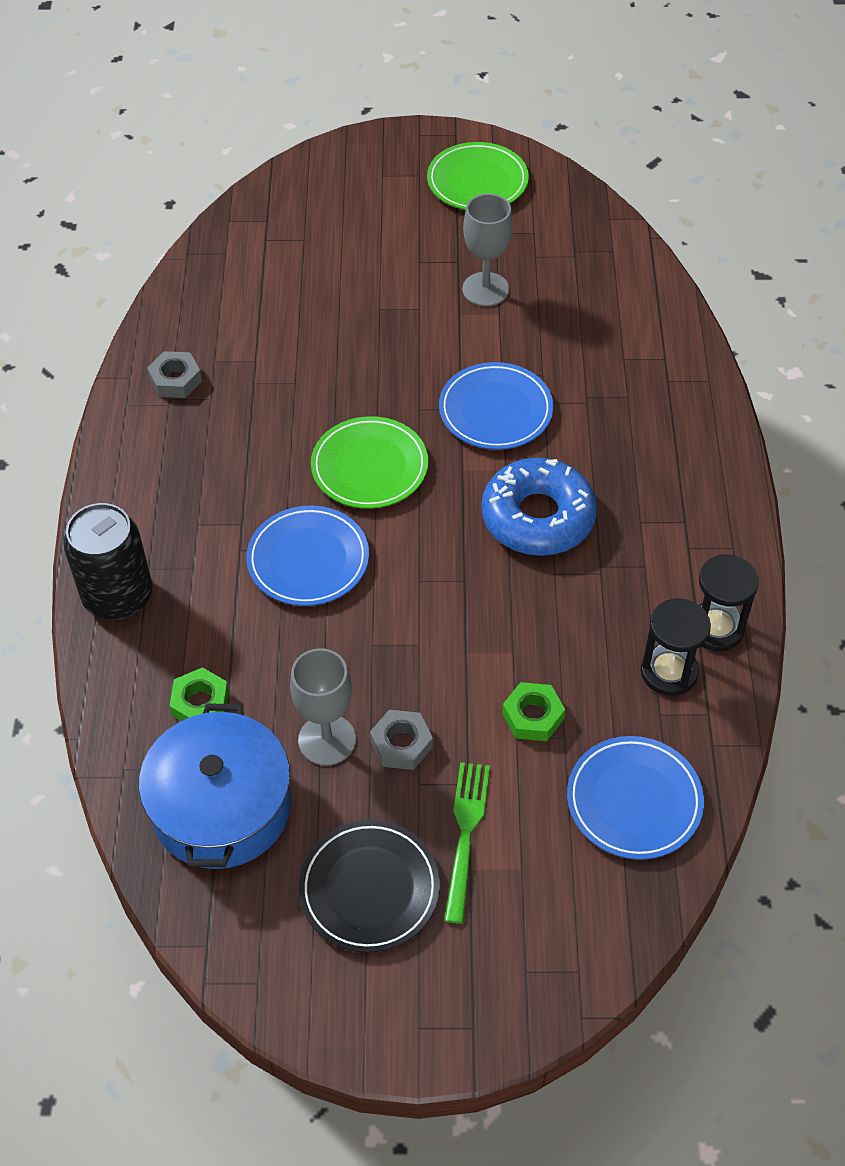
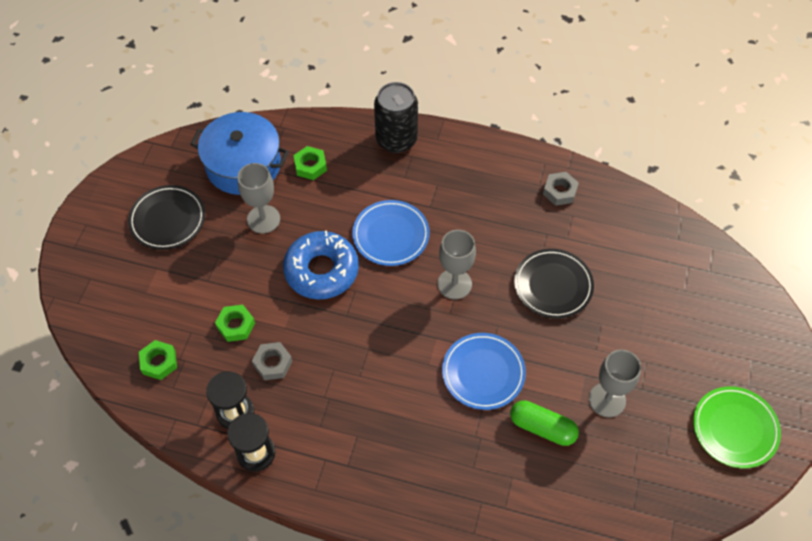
camera: 105 degrees right, 5 degrees up
(337, 363) = (553, 285): none -> black plate
(369, 467) = (454, 284): green plate -> grey goblet
(401, 744) = (245, 254): grey nut -> grey nut (272, 363)
(465, 834) = (177, 271): green fork -> none
(538, 517) = (381, 372): blue donut -> blue donut (321, 270)
(547, 341) = (542, 427): none -> green capsule
(634, 801) = (159, 362): blue plate -> green nut

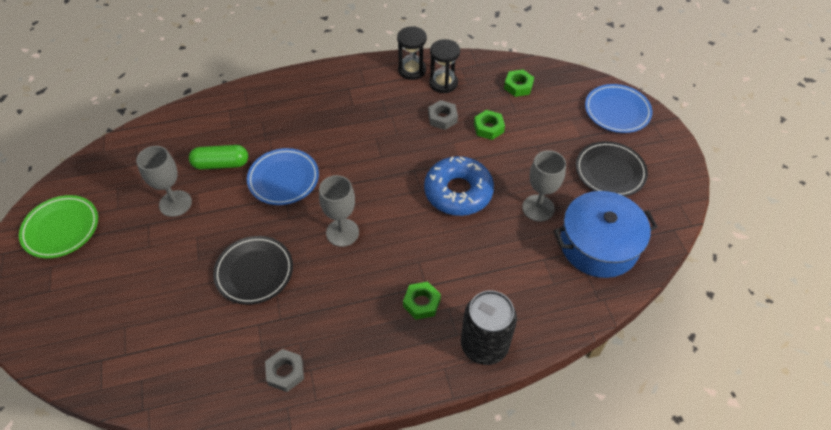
camera: 150 degrees right, 5 degrees down
(310, 166) = (541, 274): green nut -> green nut (421, 303)
(391, 235) = (423, 247): blue plate -> blue plate (617, 111)

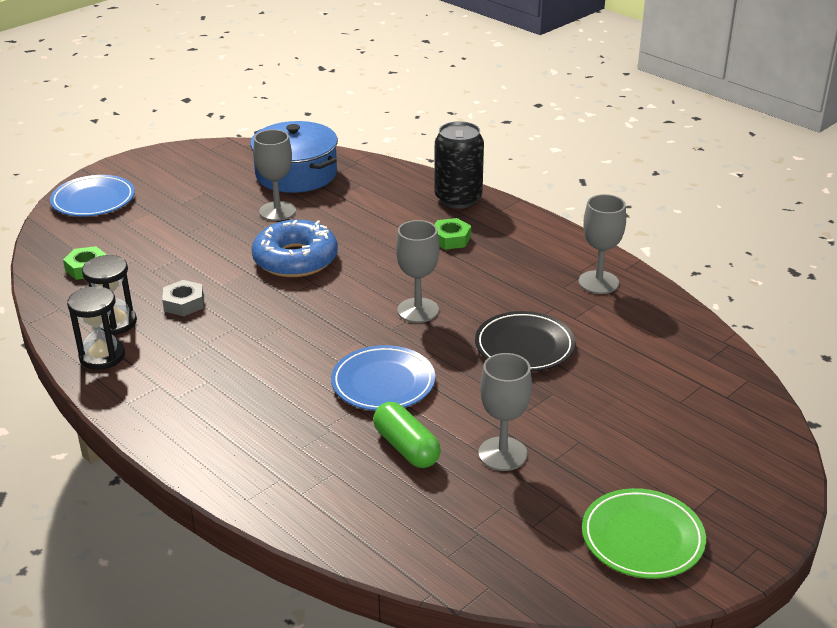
camera: 120 degrees left, 20 degrees down
(285, 372) = (598, 282): grey nut -> grey goblet
(488, 128) = (178, 268): green nut -> none
(610, 171) = (194, 186): black plate -> none

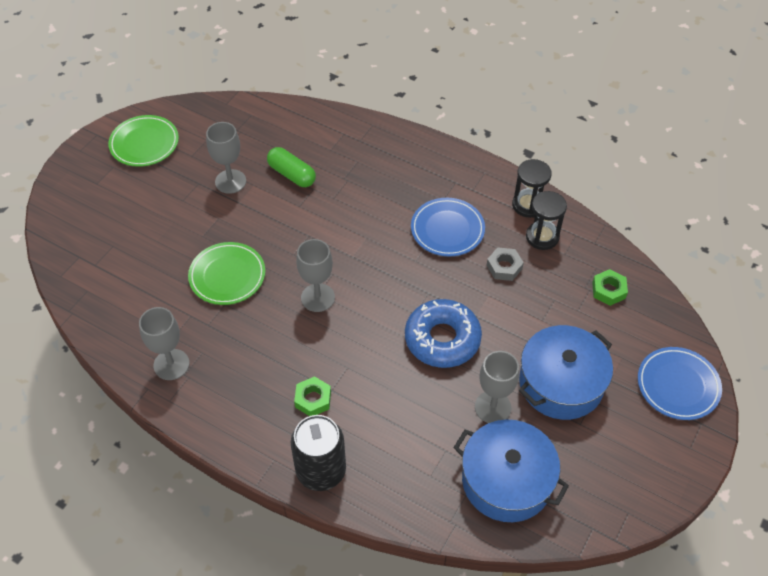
camera: 165 degrees right, 20 degrees up
(200, 216) = (561, 383): none -> blue pot
(383, 383) = (322, 221): blue plate -> blue plate (447, 229)
(524, 346) = (227, 276): black plate -> green plate

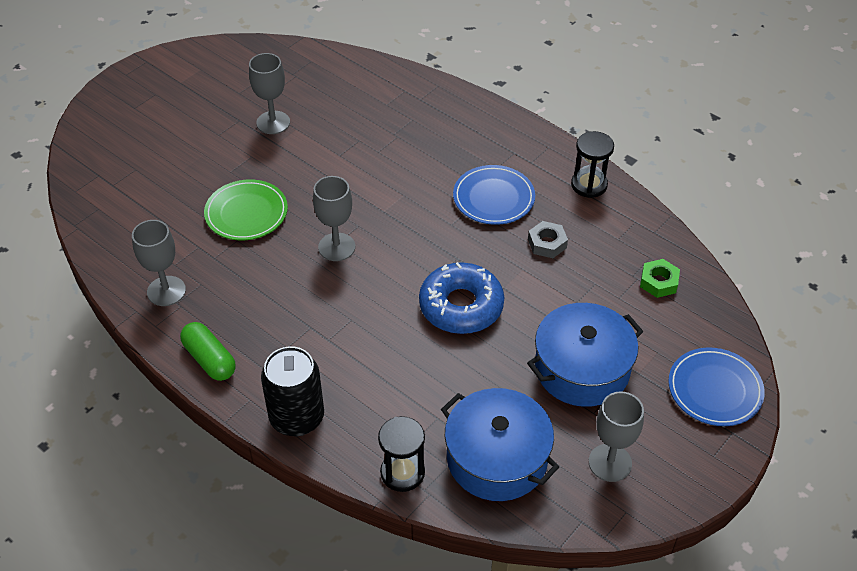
camera: 10 degrees right, 5 degrees down
(144, 143) = (193, 76): green plate -> none
(292, 174) = (339, 123): green capsule -> green capsule (209, 359)
(313, 399) = (306, 346): green nut -> none
(493, 407) = (500, 382): grey goblet -> grey goblet (610, 462)
(542, 237) = (597, 219): black hourglass -> black hourglass (402, 472)

